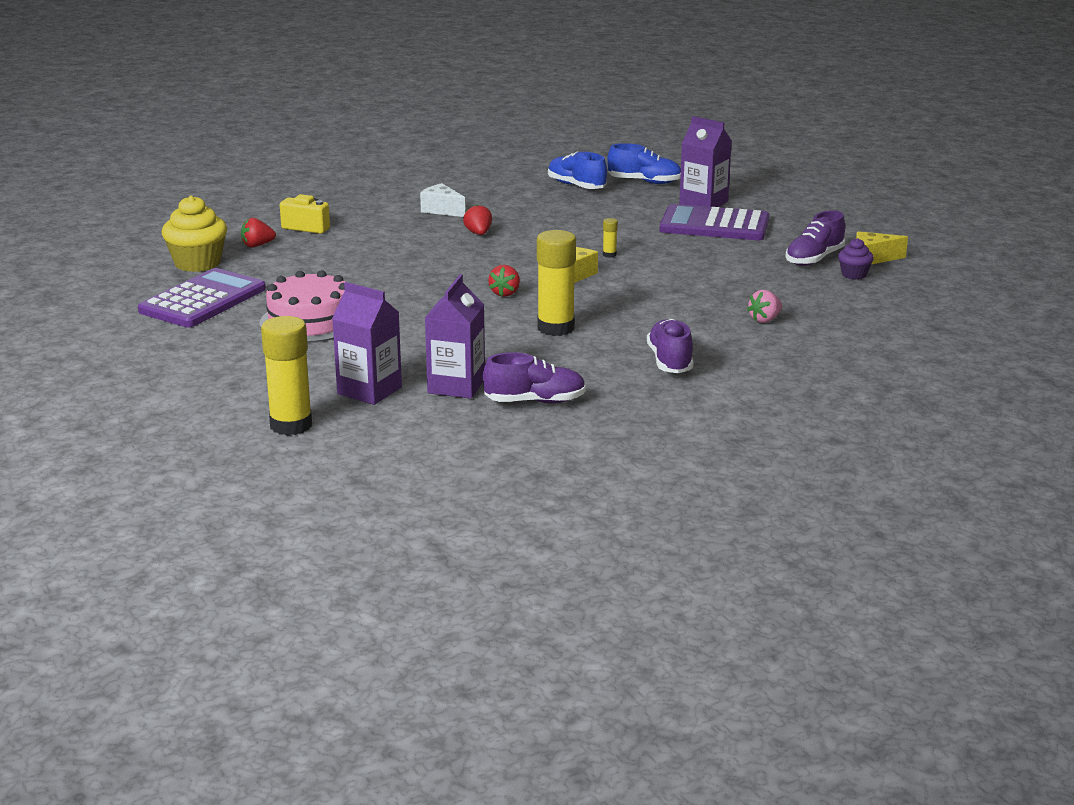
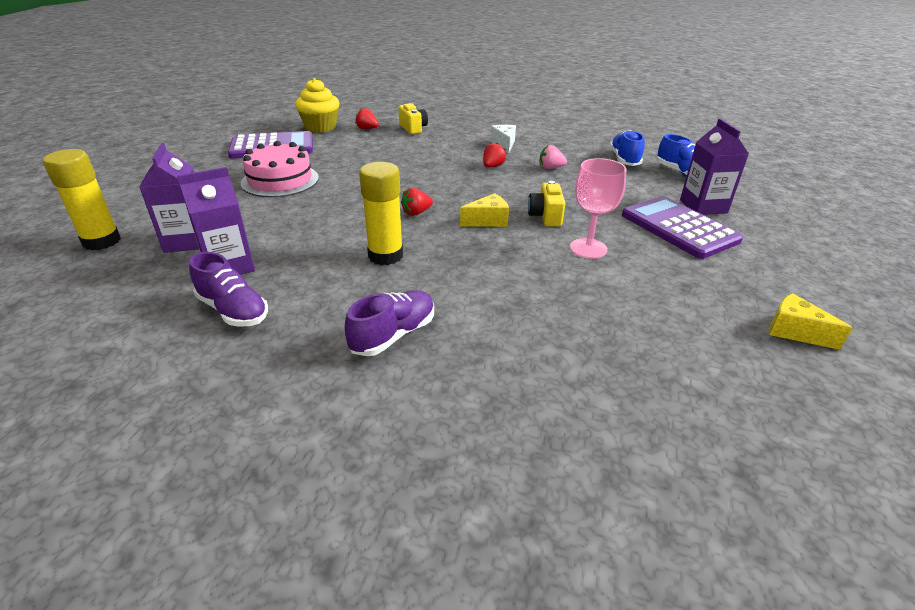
camera: 45 degrees right, 10 degrees up
(609, 255) = (545, 216): yellow glue stick -> yellow camera
(683, 263) = (588, 248): none -> pink goblet
(765, 320) = (556, 341): pink strawberry -> pink strawberry (550, 168)
(814, 259) = (723, 301): purple shoe -> none
(854, 274) = (740, 339): purple cupcake -> none

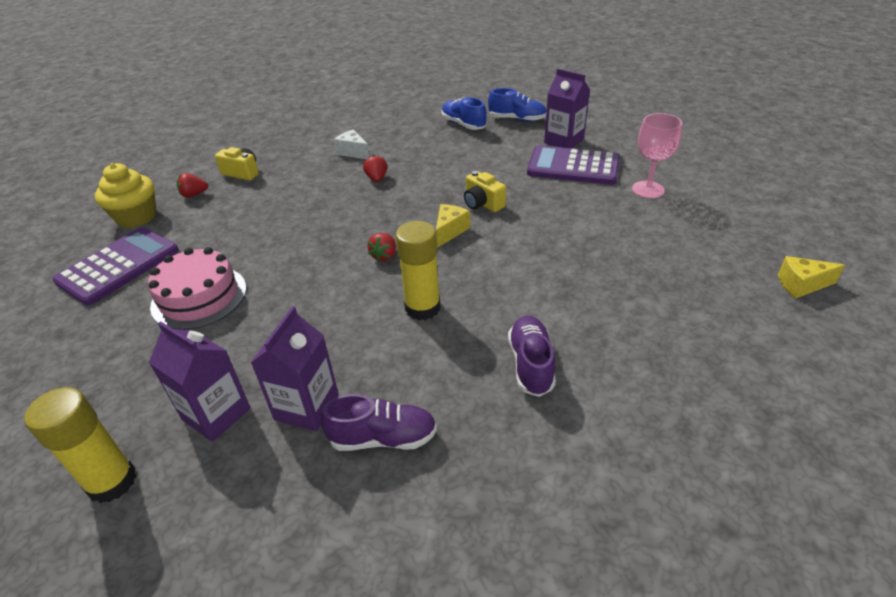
camera: 40 degrees left, 5 degrees up
(550, 168) = (423, 158): pink strawberry -> none
(588, 248) = (546, 214): pink goblet -> pink goblet (648, 189)
(794, 332) = (716, 207): yellow cheese -> yellow cheese (801, 285)

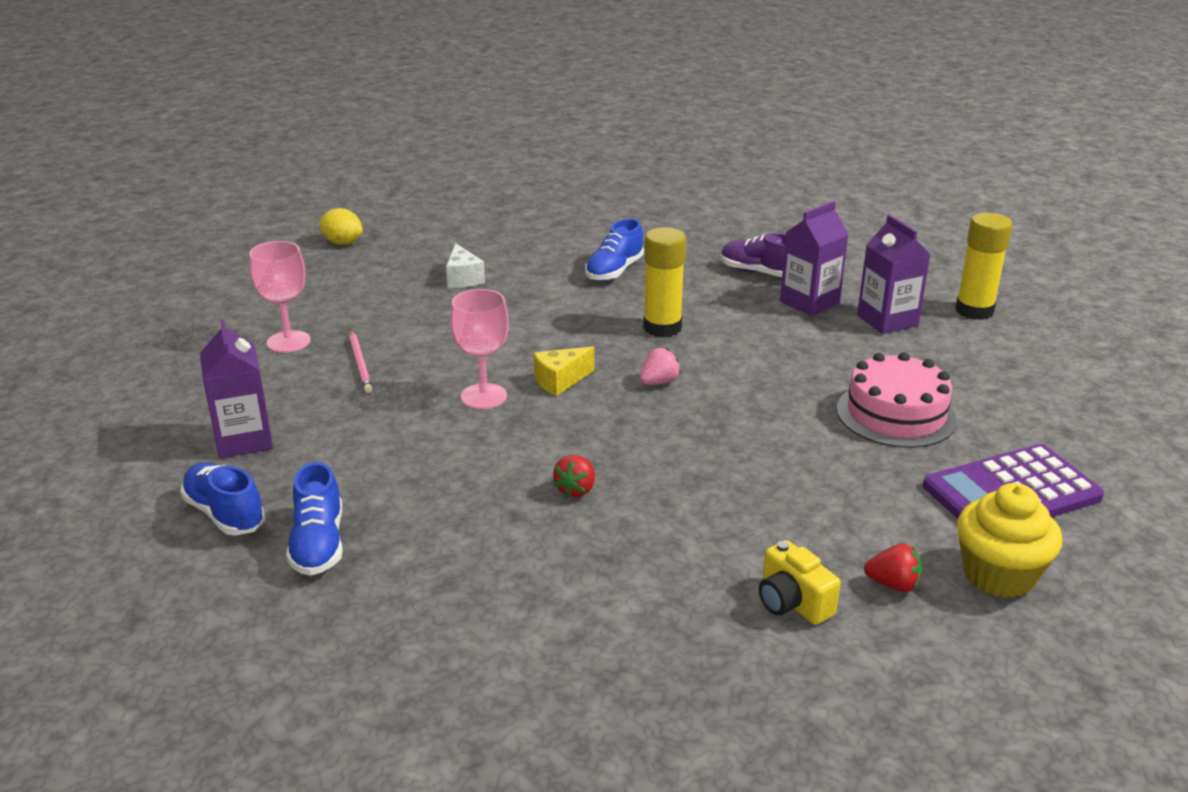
camera: 150 degrees left, 10 degrees down
(353, 152) = (566, 564): white cheese -> white cheese (463, 278)
(384, 256) = (659, 382): red strawberry -> pink strawberry
(482, 204) = (484, 396): yellow camera -> pink goblet
(531, 364) = (614, 271): purple shoe -> blue shoe
(573, 166) = (306, 399): purple calculator -> none
(582, 194) = (360, 364): none -> pink pencil
(801, 285) = (342, 243): yellow cheese -> yellow lemon

